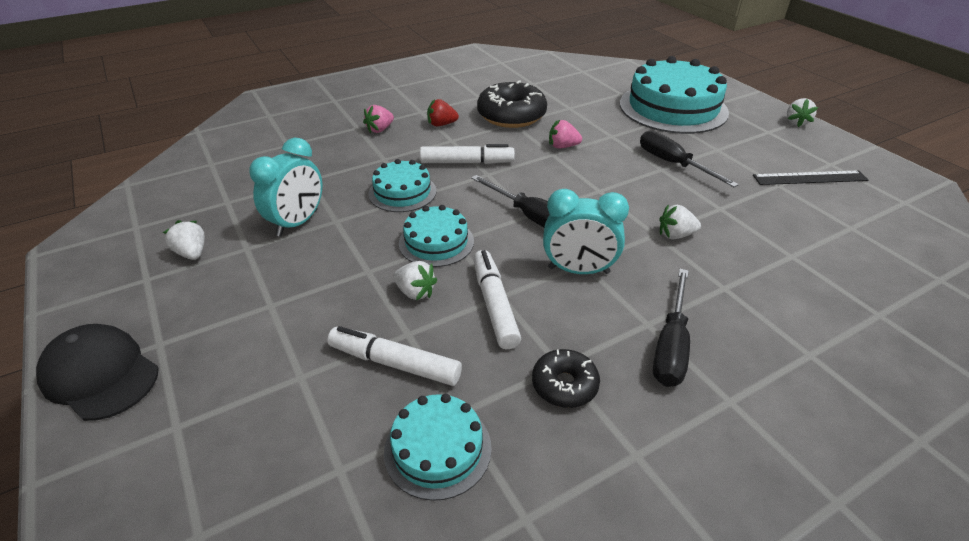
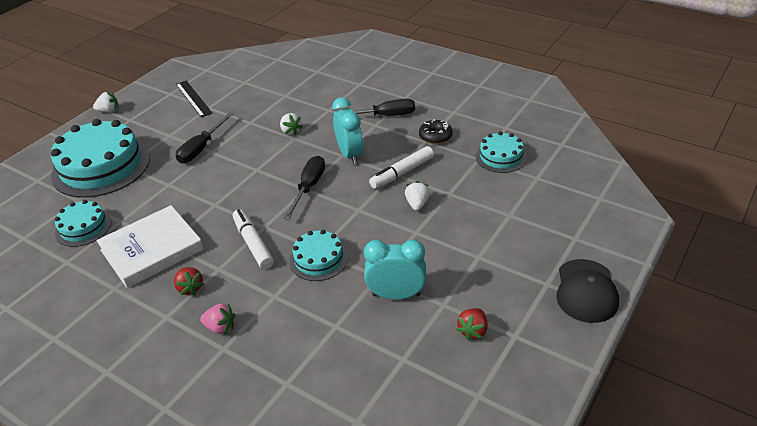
camera: 115 degrees left, 0 degrees up
(192, 253) = (473, 331): white strawberry -> red strawberry
(394, 363) = (471, 188): white marker -> none
(436, 242) = (365, 216): turquoise cake -> turquoise cake (83, 227)
(511, 116) = (152, 250): black donut -> white book
(562, 146) = (199, 203): pink strawberry -> none

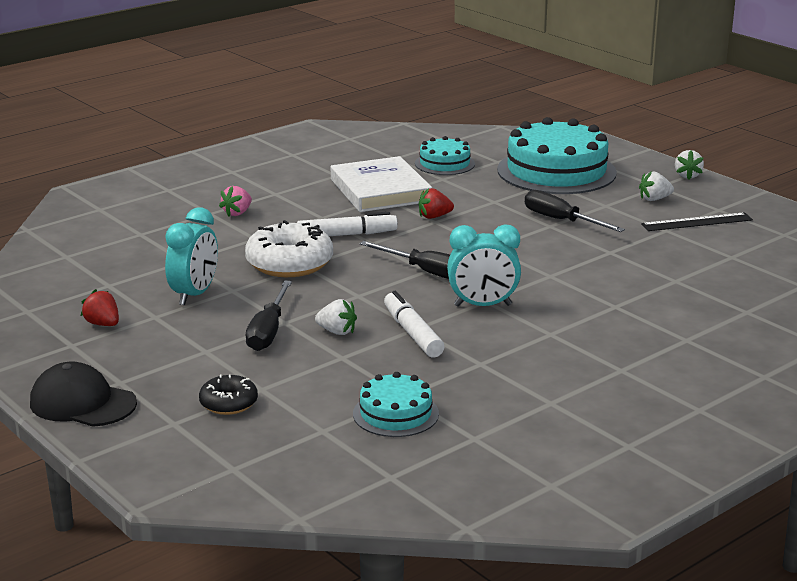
camera: 105 degrees right, 15 degrees down
(190, 288) = (305, 204): red strawberry -> red strawberry (434, 217)
(291, 131) = (569, 274): white strawberry -> white strawberry (654, 199)
(318, 259) = (289, 263): turquoise cake -> white donut
(385, 116) = (571, 344): black screwdriver -> black screwdriver (268, 331)
(435, 136) = (487, 373): black donut -> black donut (228, 403)

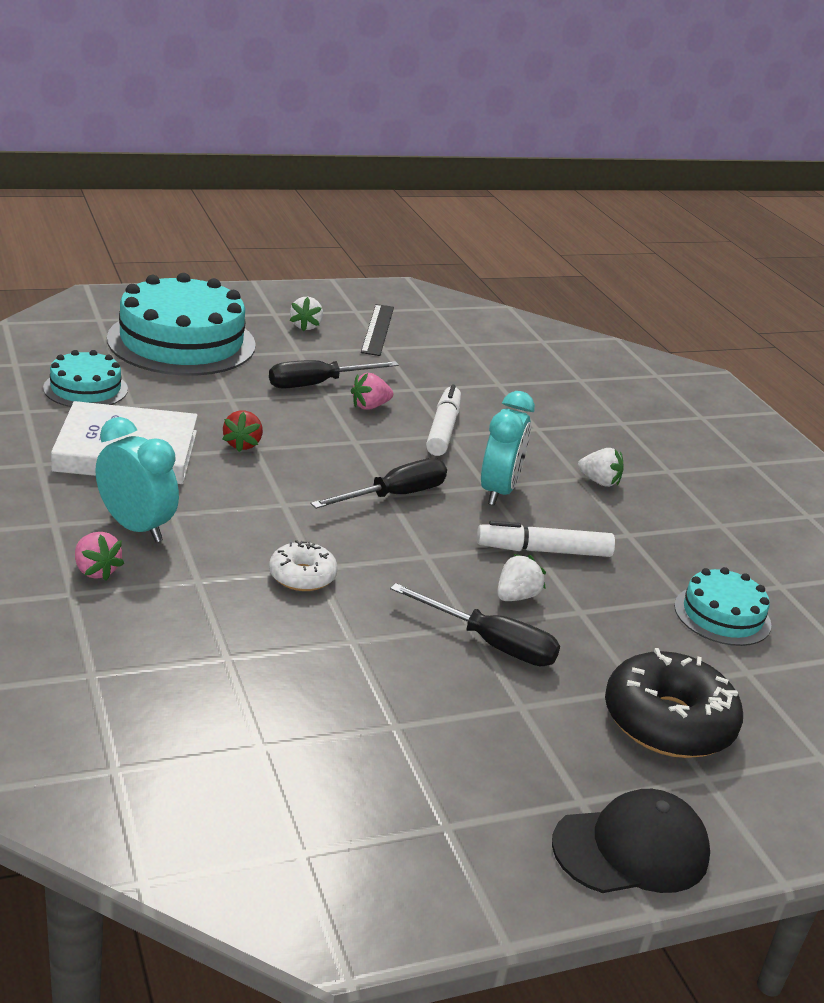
camera: 75 degrees left, 5 degrees up
(82, 403) = (631, 849): black cap -> black cap turned 150 degrees counterclockwise
(103, 324) = (395, 780): red strawberry -> none
(194, 294) = (347, 674): turquoise clock -> turquoise clock (136, 528)
(228, 403) = (668, 722): black donut -> black donut, size x1.81
(289, 263) = (302, 576): white donut -> white donut, size x0.55
(347, 235) = (246, 513): white marker -> white marker (443, 429)
(553, 242) = (370, 406): none -> pink strawberry
(687, 176) = (262, 293): white strawberry -> white strawberry (599, 482)

